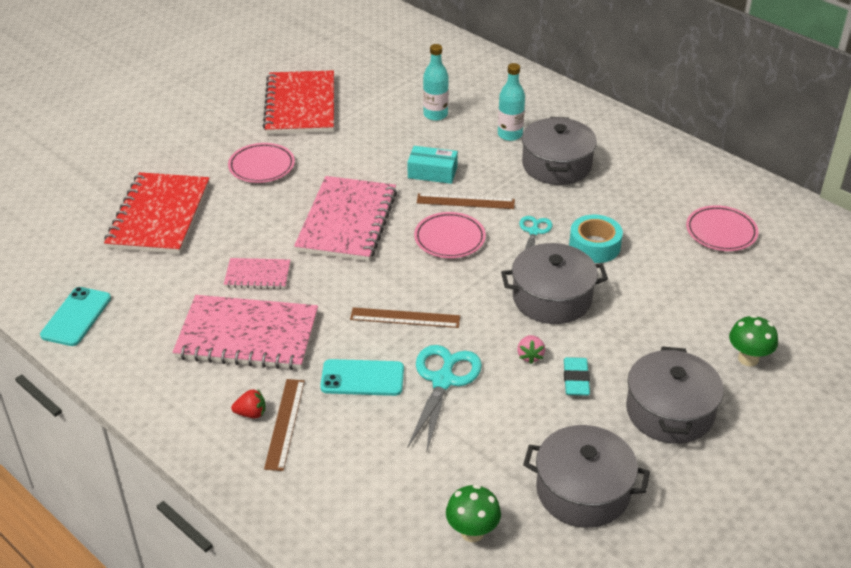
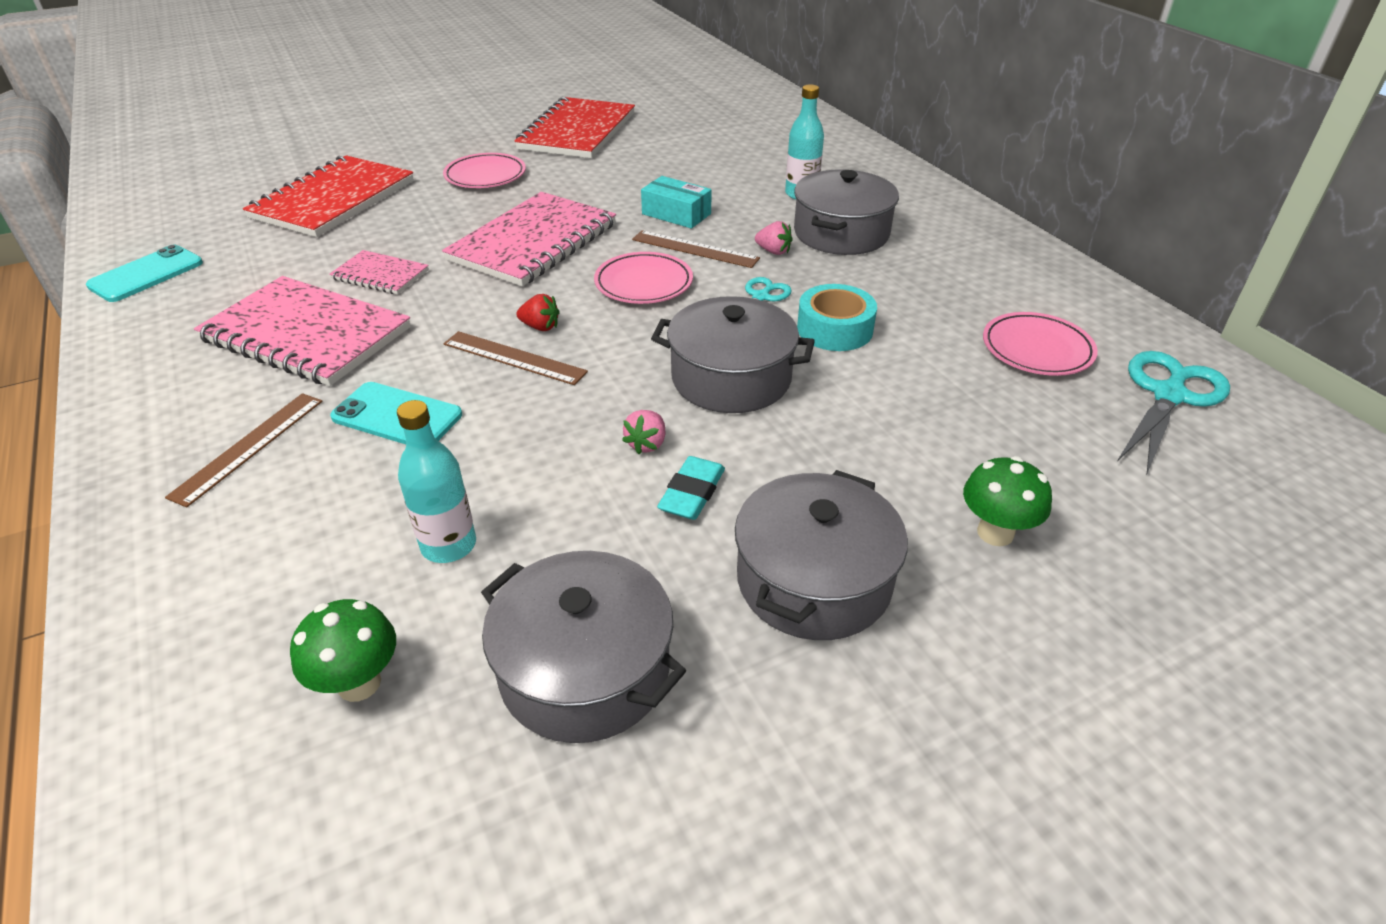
camera: 20 degrees right, 0 degrees up
(251, 413) = (221, 423): red strawberry -> red strawberry (540, 327)
(435, 115) = (724, 162): turquoise bottle -> turquoise bottle (449, 545)
(443, 381) = (500, 446): turquoise scissors -> turquoise scissors (1169, 395)
(520, 191) = (773, 251): none -> pink strawberry

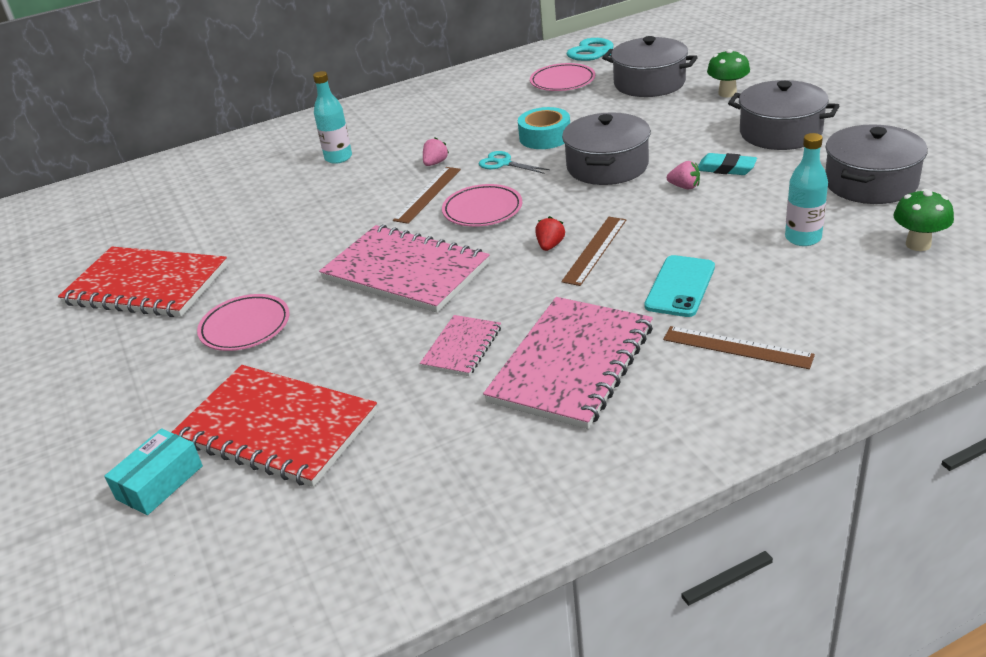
camera: 85 degrees left, 5 degrees down
(146, 274) = (451, 530): turquoise phone -> none
(676, 214) = (362, 208): turquoise box -> turquoise box (159, 482)
(841, 233) = (409, 140): grey pot -> grey pot (649, 83)

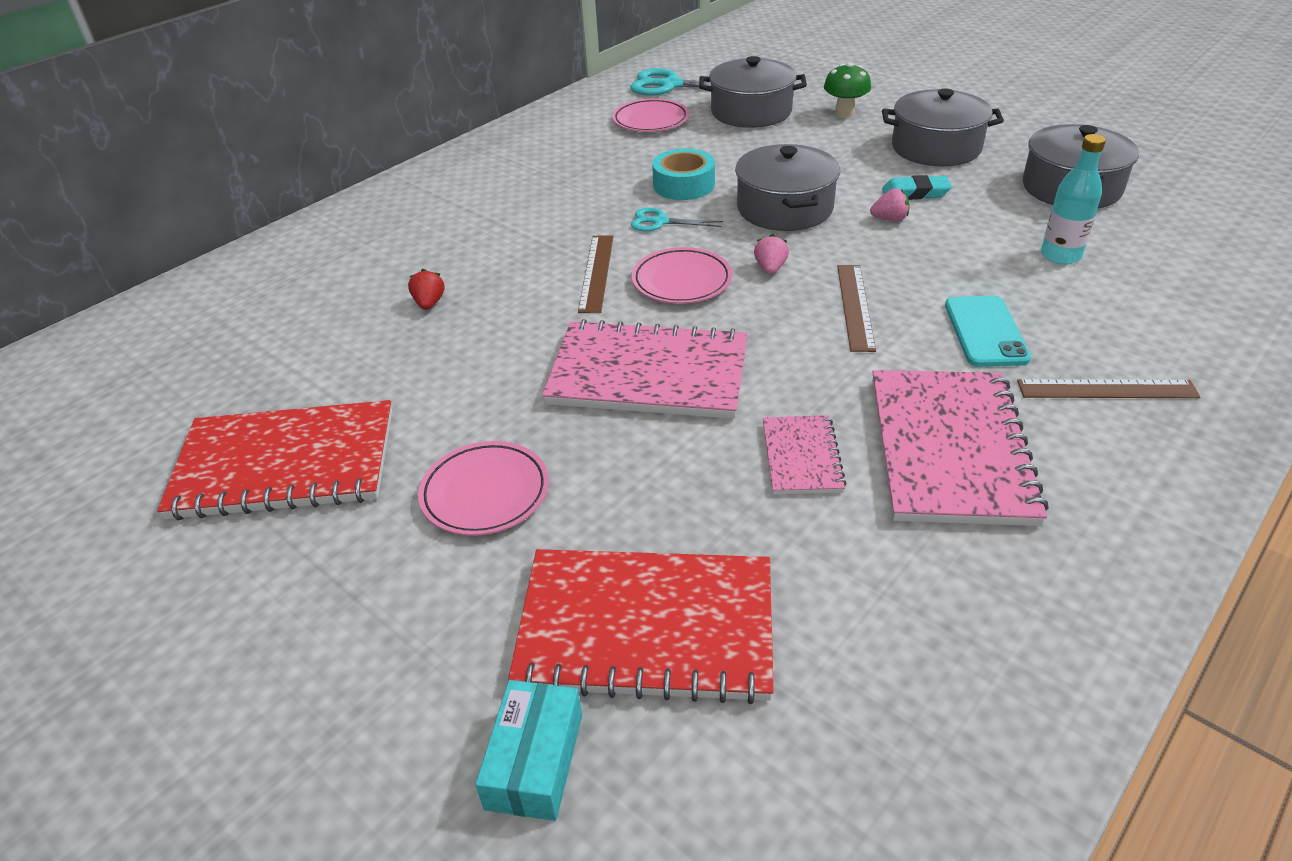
camera: 25 degrees left, 5 degrees up
(338, 158) = (439, 244): turquoise bottle -> none
(435, 163) = (574, 233): pink strawberry -> pink strawberry (770, 269)
(550, 245) = (799, 310): red strawberry -> red strawberry (429, 303)
(918, 244) = (1174, 244): green mushroom -> none

